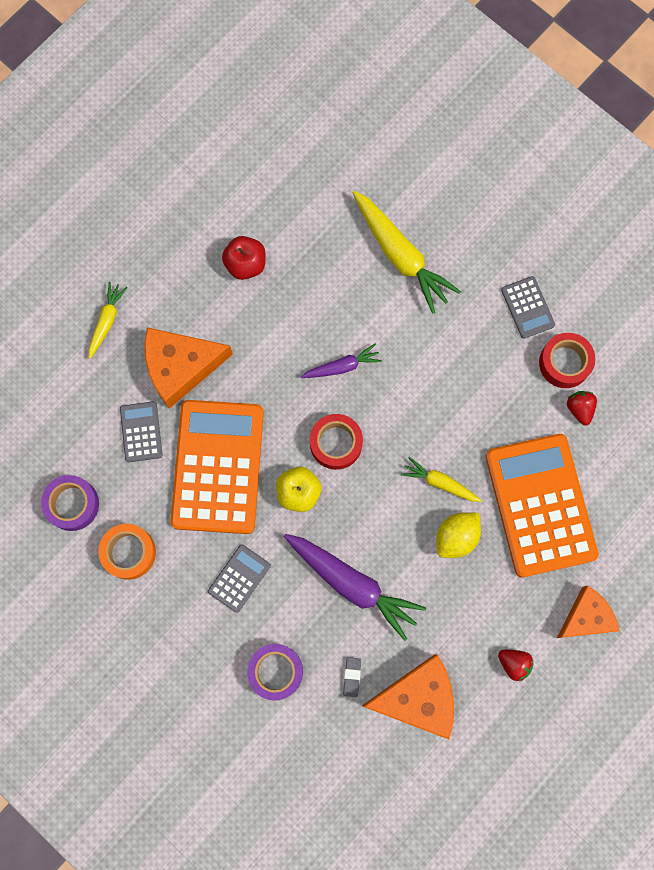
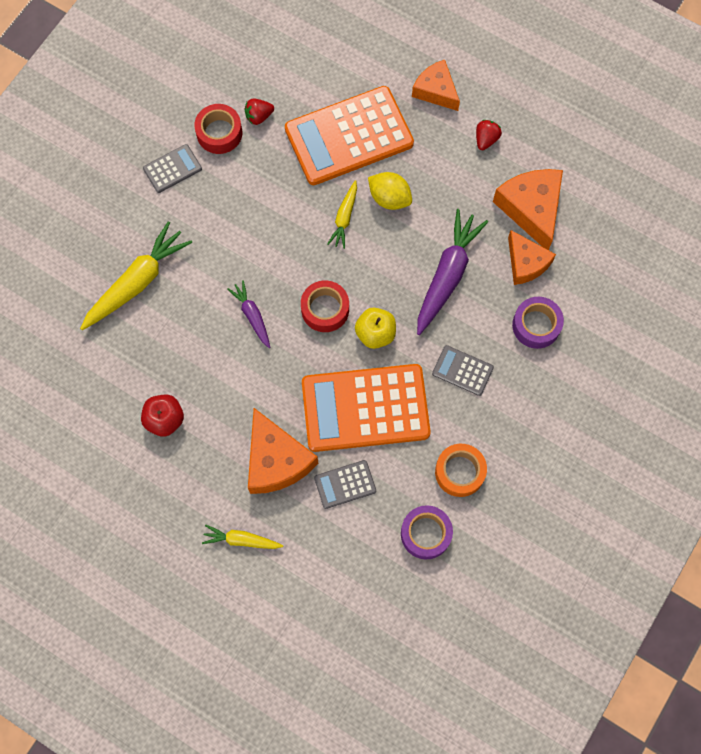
camera: 100 degrees left, 5 degrees down
(352, 677) = (526, 263): grey eraser -> orange cheese

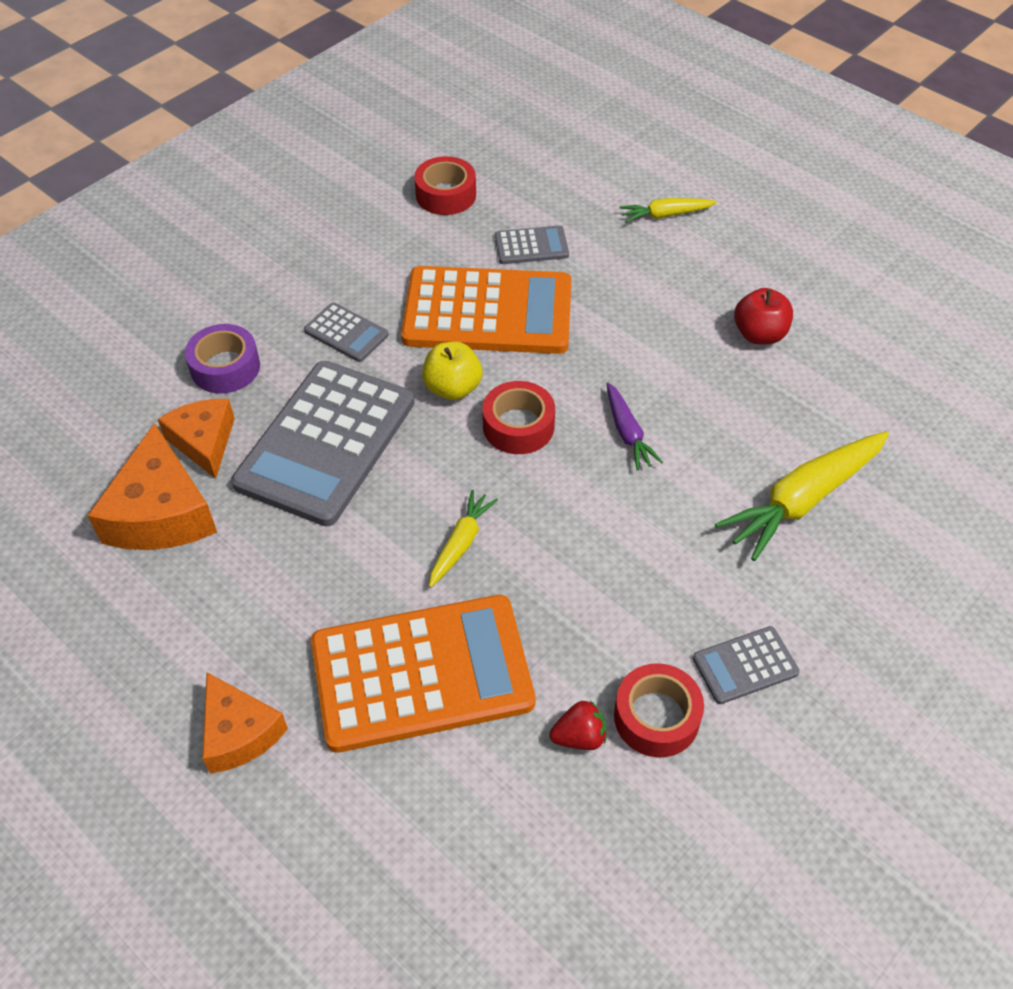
camera: 170 degrees left, 20 degrees down
(241, 540) = (665, 215): yellow carrot -> yellow carrot turned 150 degrees clockwise
(276, 460) = (614, 277): orange cheese -> none
(389, 198) = (380, 561): yellow lemon -> none
(426, 534) = (446, 195): purple tape -> red tape
(447, 275) = (326, 443): purple carrot -> grey calculator
(459, 472) = (387, 239): orange tape -> none
(486, 139) = (186, 630): red strawberry -> none

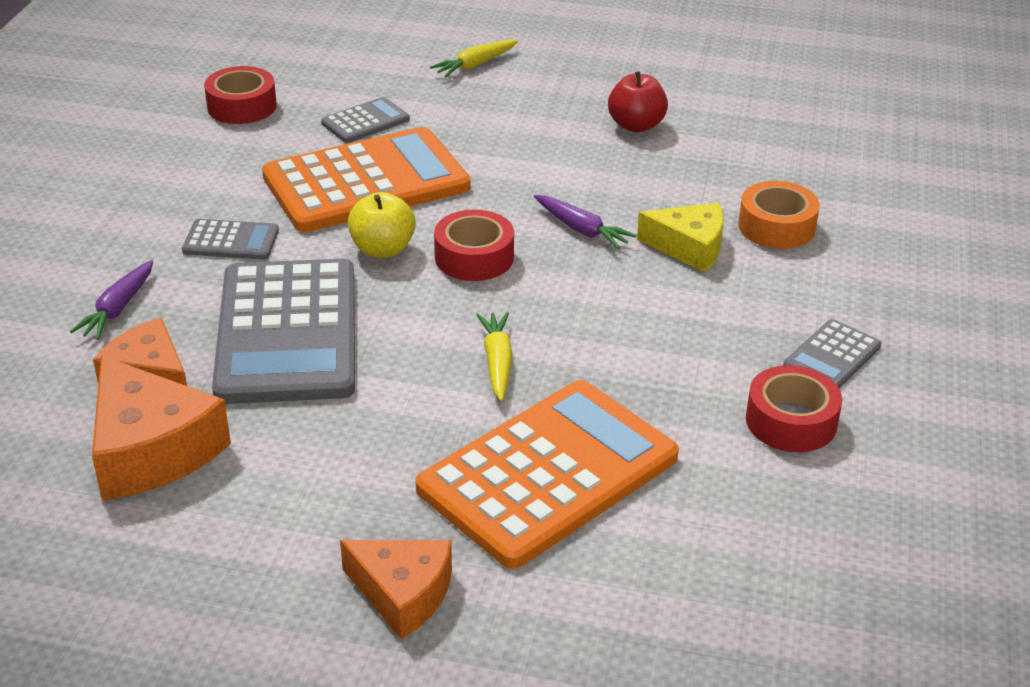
camera: 30 degrees left, 15 degrees down
(225, 367) = (118, 308): purple tape -> purple carrot
(579, 737) = (737, 462): red strawberry -> none
(707, 490) = (689, 247): none -> yellow cheese
(803, 500) = (776, 227): yellow carrot -> orange tape

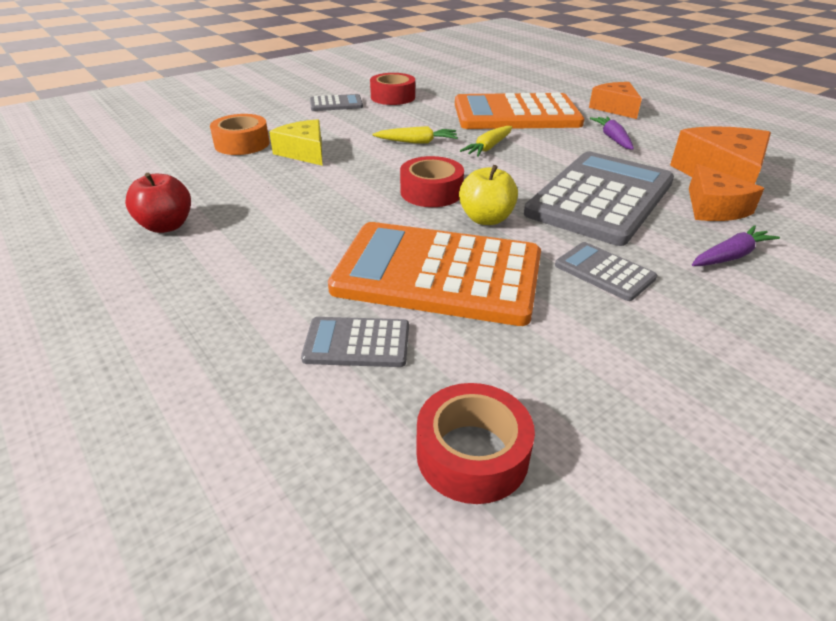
camera: 140 degrees left, 0 degrees up
(475, 65) = (136, 364): yellow carrot -> yellow carrot (417, 142)
(581, 229) = (342, 181): purple carrot -> purple carrot (612, 138)

